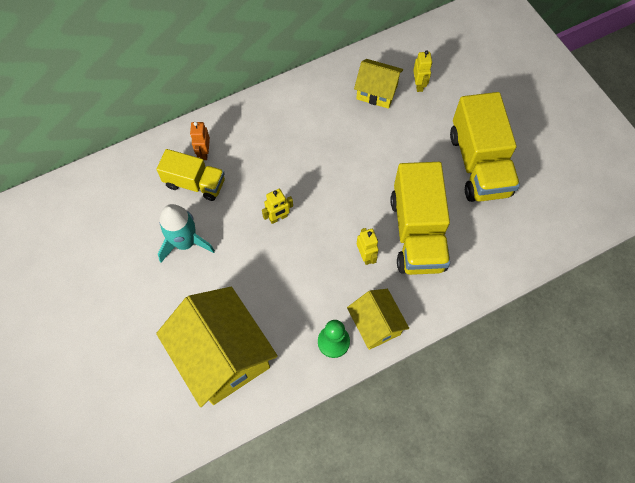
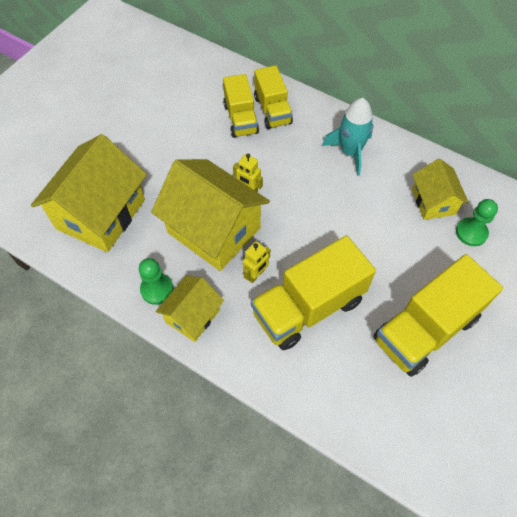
camera: 60 degrees right, 5 degrees down
(185, 242) = (184, 139): turquoise rocket -> turquoise rocket (350, 152)
(204, 153) = (272, 110): orange robot -> yellow truck
(302, 266) = (214, 230): none -> yellow house
(419, 85) = (471, 233): yellow robot -> green pawn

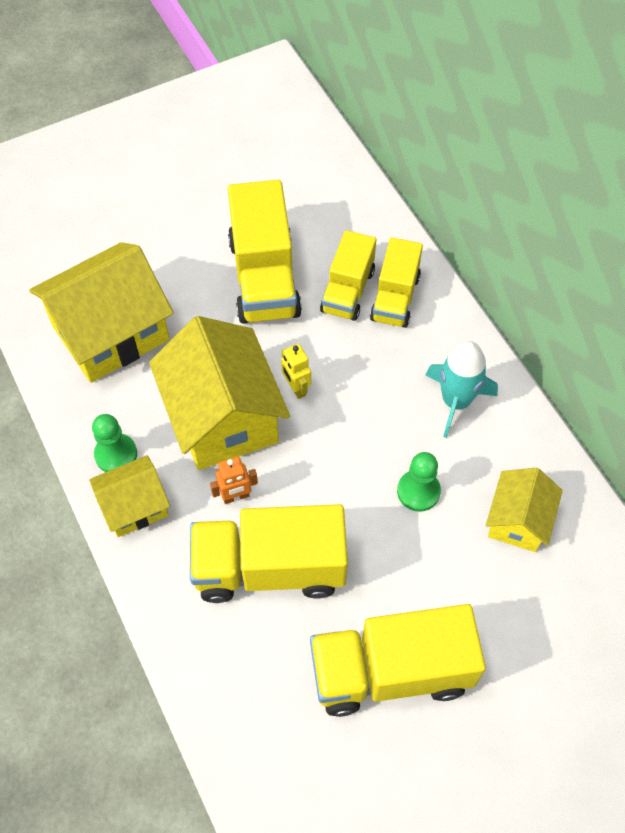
camera: 30 degrees right, 0 degrees up
(182, 134) = (264, 278): none -> yellow truck
(256, 275) = (236, 496): yellow robot -> orange robot
(471, 233) = (538, 586): green pawn -> green pawn (418, 491)

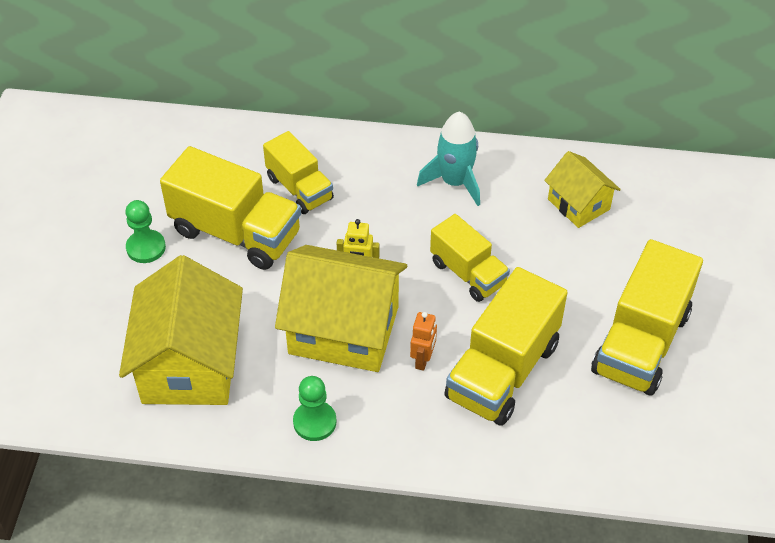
camera: 55 degrees left, 10 degrees down
(134, 506) = (375, 433): yellow house -> none
(395, 298) = (333, 165): yellow truck -> yellow truck (468, 273)
(418, 491) = (510, 246): green pawn -> green pawn (146, 248)

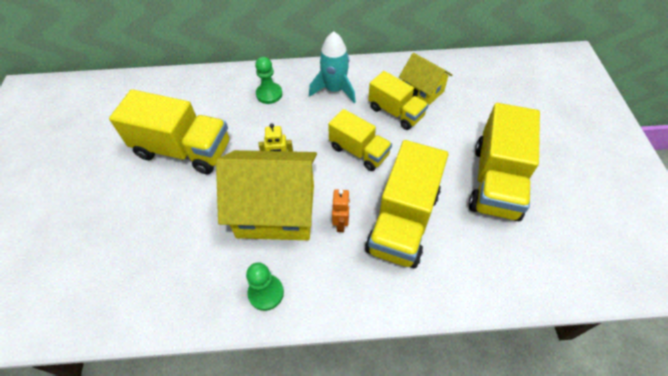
camera: 10 degrees left, 5 degrees up
(146, 248) = (115, 172): green pawn -> green pawn (269, 94)
(190, 364) = (157, 262): yellow house -> none
(299, 188) = (226, 111): yellow truck -> yellow truck (396, 112)

